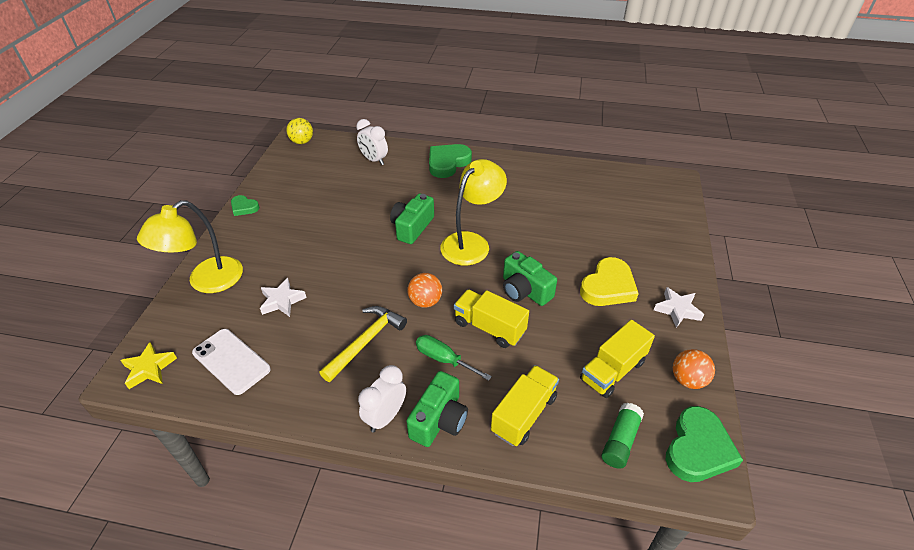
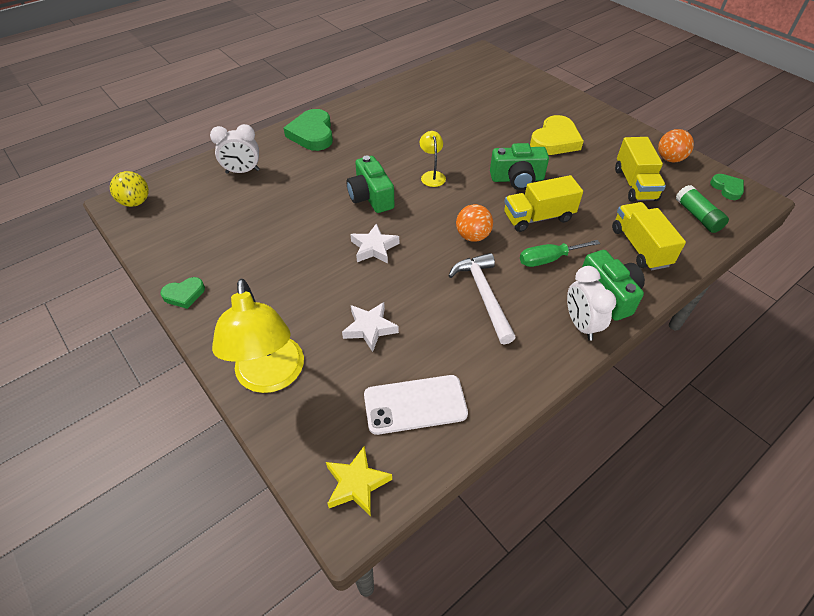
camera: 50 degrees left, 5 degrees up
(366, 342) = (484, 295): yellow hammer -> white hammer
(471, 242) = (432, 175): yellow lamp -> yellow lamp, size x0.49
(608, 287) = (555, 140): yellow heart -> yellow heart turned 45 degrees clockwise
(677, 310) = (606, 126): white star -> white star (374, 248)
(698, 449) = (727, 188): green heart -> green heart, size x0.55

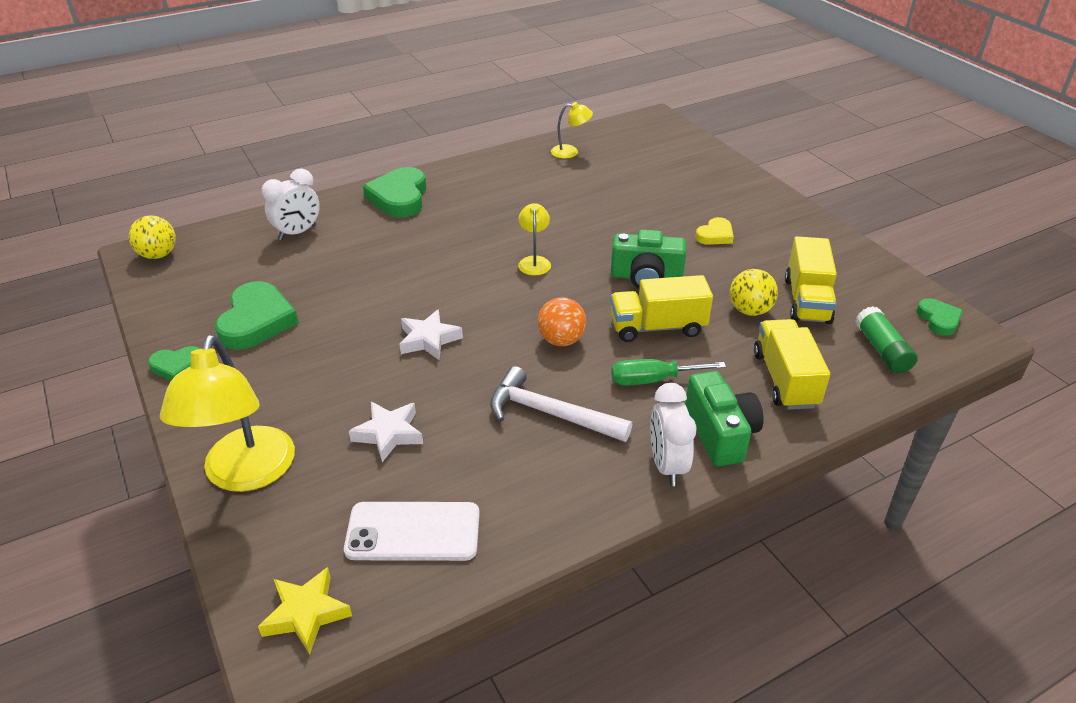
camera: 10 degrees right, 10 degrees down
(235, 249) = (257, 321): none -> green heart
(242, 171) = (298, 233): white clock -> white clock turned 45 degrees counterclockwise
(371, 197) = (446, 279): green camera -> none
(429, 84) = (570, 152): none -> yellow lamp
(484, 295) = (550, 413): white hammer -> white hammer turned 60 degrees counterclockwise
(555, 140) = (715, 235): yellow heart -> yellow heart, size x0.55
(598, 197) = (750, 310): none -> yellow ball
(669, 159) = (868, 274): orange ball -> none

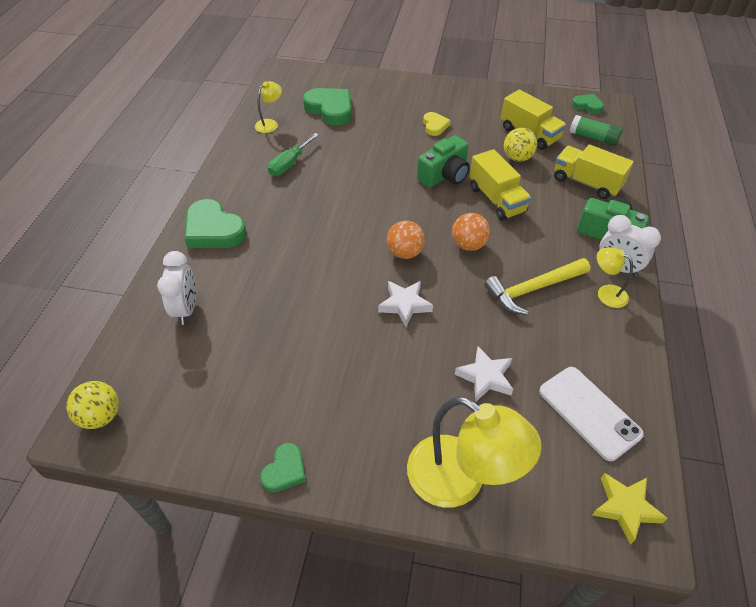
camera: 50 degrees left, 10 degrees up
(257, 321) = (279, 390): green heart -> green heart (330, 109)
(413, 532) = (589, 412): white phone -> white phone turned 75 degrees counterclockwise
(498, 307) = (405, 253): none -> orange ball
(534, 261) = (374, 210): yellow lamp -> yellow lamp (606, 293)
(550, 413) = (533, 289): white hammer -> yellow hammer
(652, 380) = (541, 230): green screwdriver -> green screwdriver (289, 164)
(657, 327) = (496, 199): yellow truck -> yellow truck turned 60 degrees counterclockwise

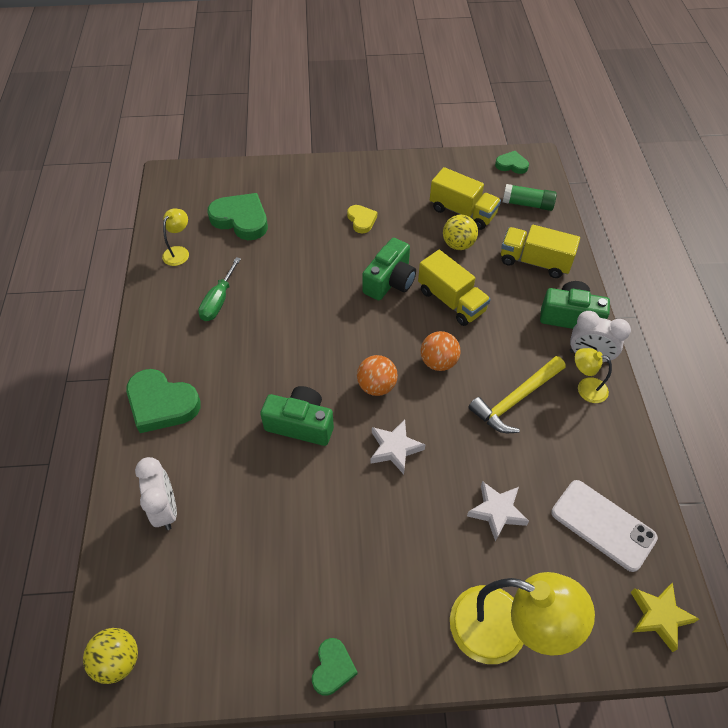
camera: 15 degrees left, 5 degrees up
(326, 268) = (300, 424): none -> green camera

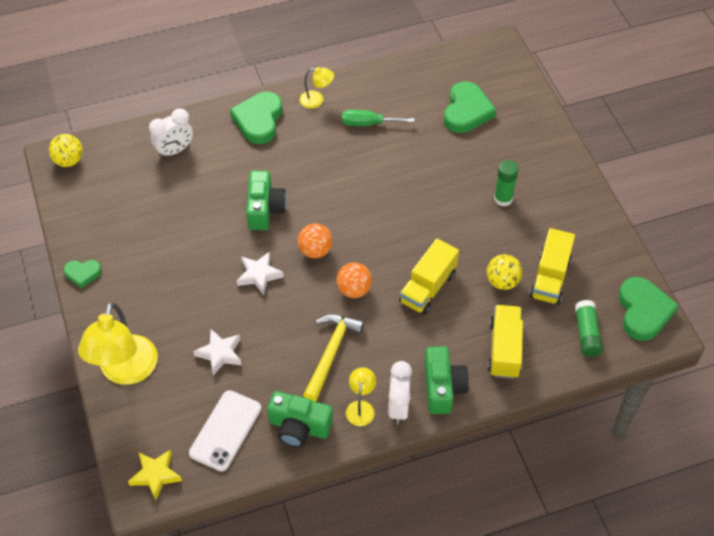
camera: 75 degrees right, 0 degrees up
(179, 252) = (412, 82): yellow lamp -> yellow lamp (317, 100)
(361, 220) = (503, 199): yellow heart -> green glue stick
(390, 281) = (434, 236): green camera -> green camera (299, 427)
(511, 165) = (643, 311): green heart -> green heart, size x1.82
(515, 400) = (331, 353): yellow hammer -> yellow hammer turned 75 degrees clockwise

